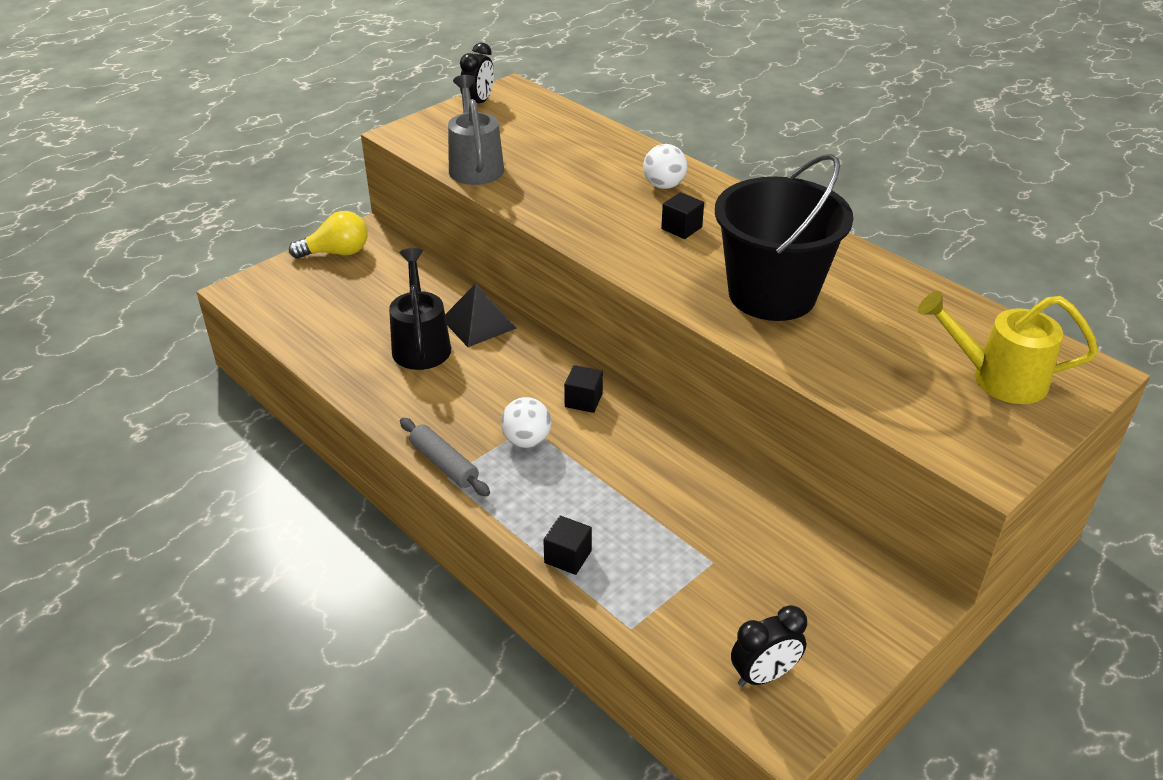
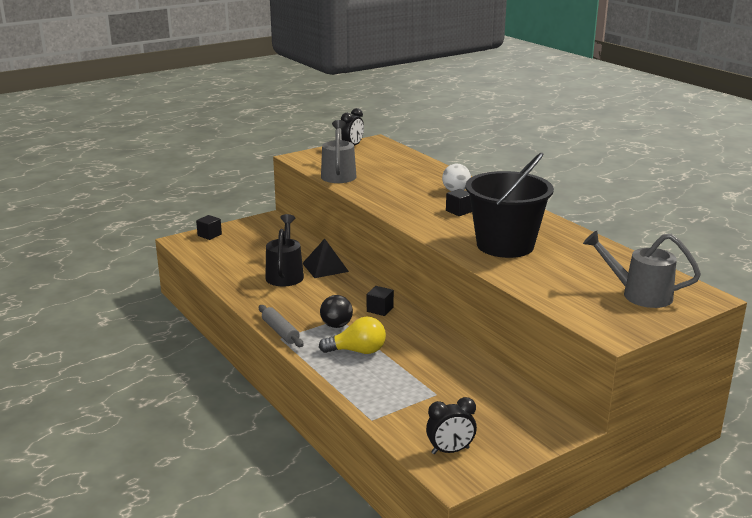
camera: 10 degrees right, 15 degrees down
(336, 253) = (247, 227): yellow light bulb -> yellow light bulb (357, 351)
(526, 440) = (336, 325): white ball -> black ball
(568, 557) = (343, 382): black cube -> black cube (209, 235)
(997, 378) = (639, 294): yellow watering can -> grey watering can

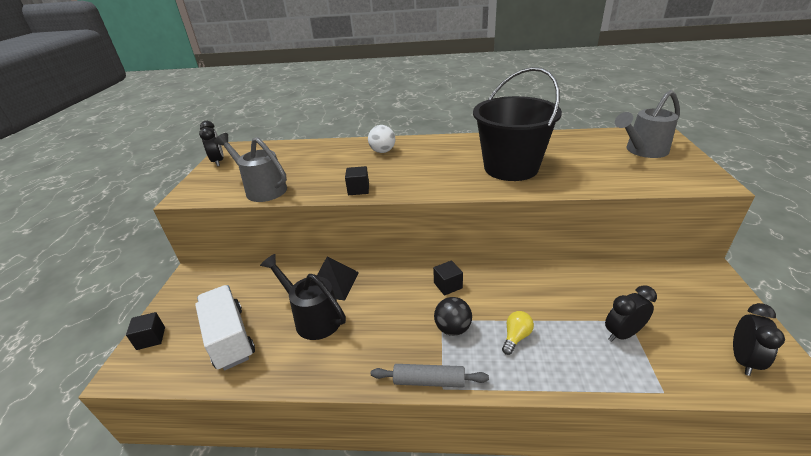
camera: 50 degrees left, 10 degrees up
(237, 257) = (230, 338): none -> white truck
(357, 351) = (516, 337): yellow light bulb -> yellow light bulb, size x0.63
(416, 393) = (622, 334): none -> black clock
(459, 211) = (422, 163): black cube -> black cube (358, 189)

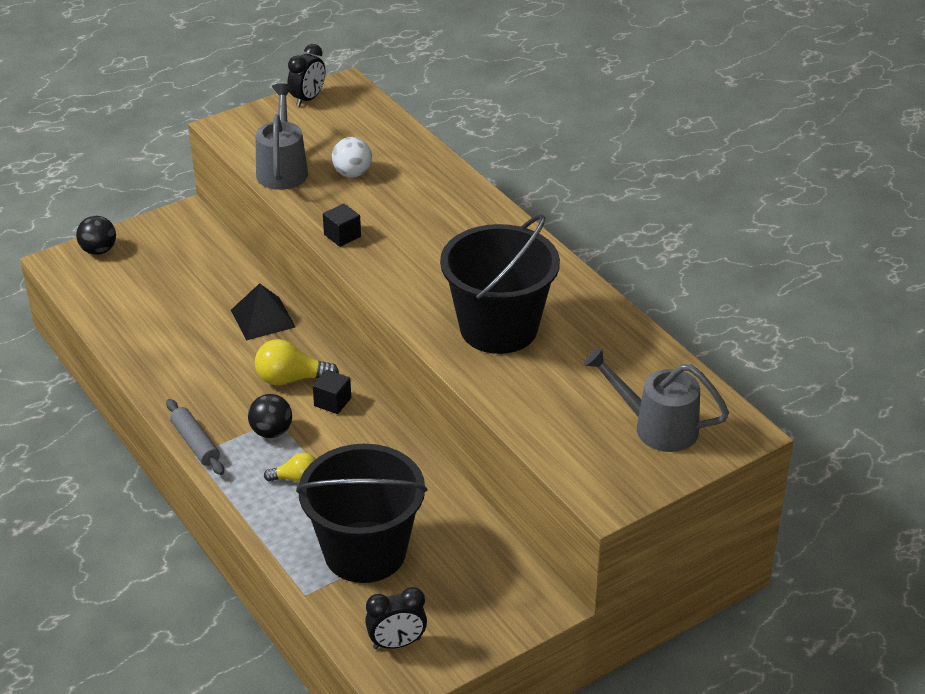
camera: 50 degrees right, 5 degrees up
(151, 338) = (98, 250): black cube -> black ball
(230, 338) = (138, 297): white truck -> none
(313, 317) = (206, 332): black watering can -> none
(382, 151) = (448, 208): white ball -> white ball (352, 173)
(406, 295) = (291, 379): none -> yellow light bulb
(622, 334) = (365, 552): black clock -> black bucket

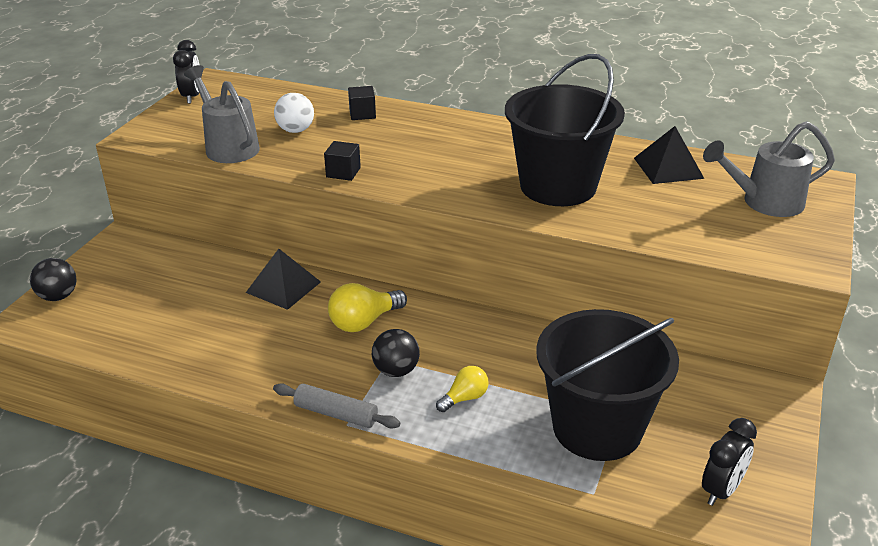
camera: 35 degrees left, 5 degrees down
(332, 402) = (421, 323): black cube -> black cube (362, 114)
(621, 353) = (668, 168): none -> black pyramid

